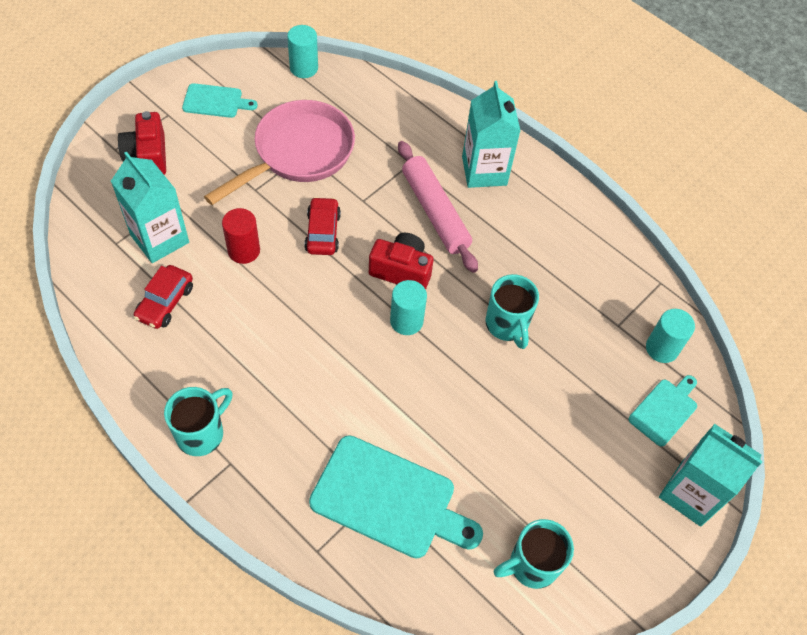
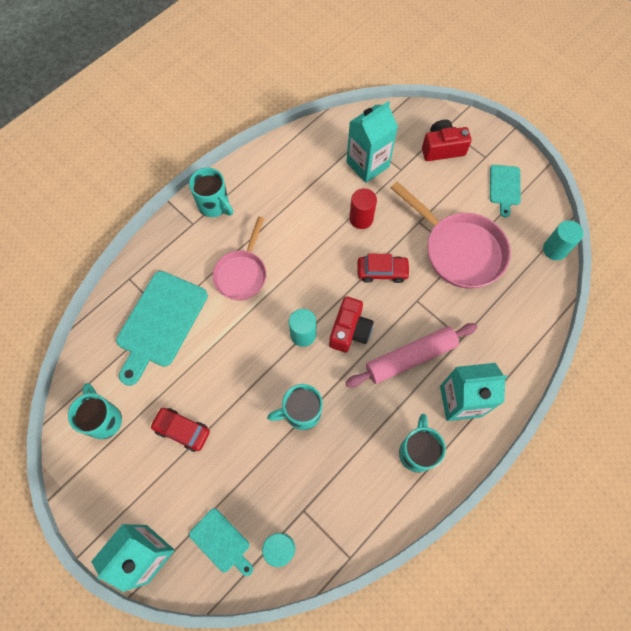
camera: 95 degrees right, 10 degrees up
(165, 302) = (314, 174): red car -> red car (182, 430)
(317, 393) = (242, 273): none -> pink pan
(542, 214) = (417, 451): none -> turquoise mug

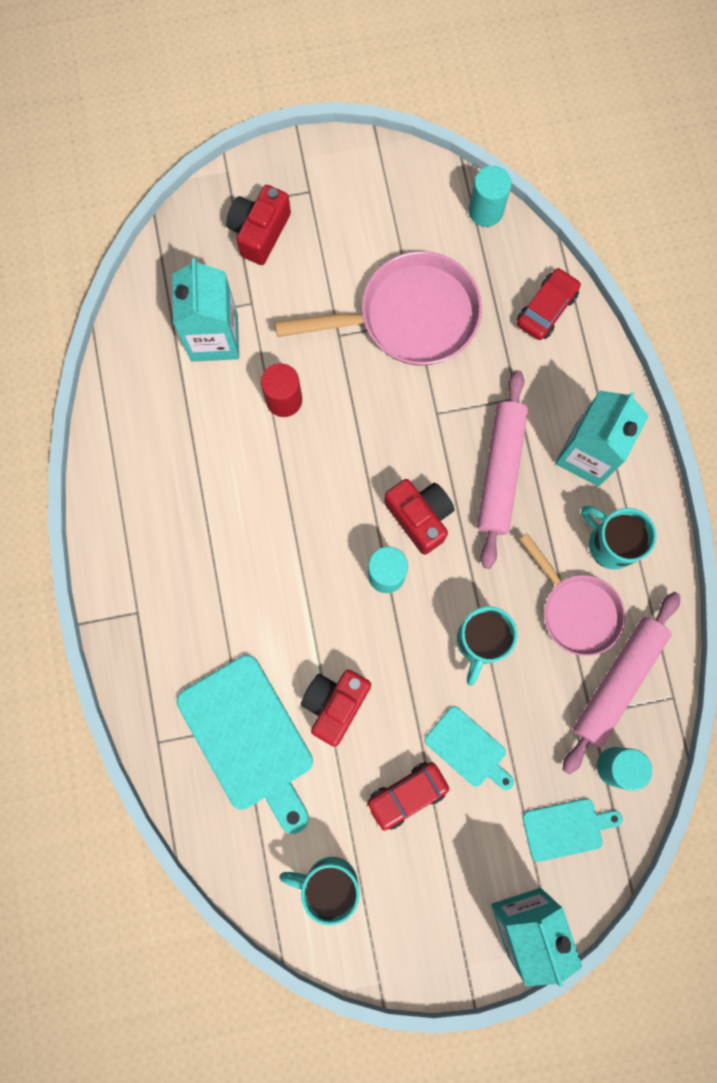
camera: 55 degrees left, 10 degrees up
(209, 356) = (335, 704): none -> red camera
(214, 205) = (131, 567): turquoise mug -> none
(242, 273) = (254, 595): pink pan -> pink pan (576, 610)
(334, 514) = (617, 682): none -> pink rolling pin
(382, 271) = (372, 426): red car -> red car (546, 309)
(504, 187) = (367, 202): turquoise cutting board -> turquoise cutting board (468, 749)

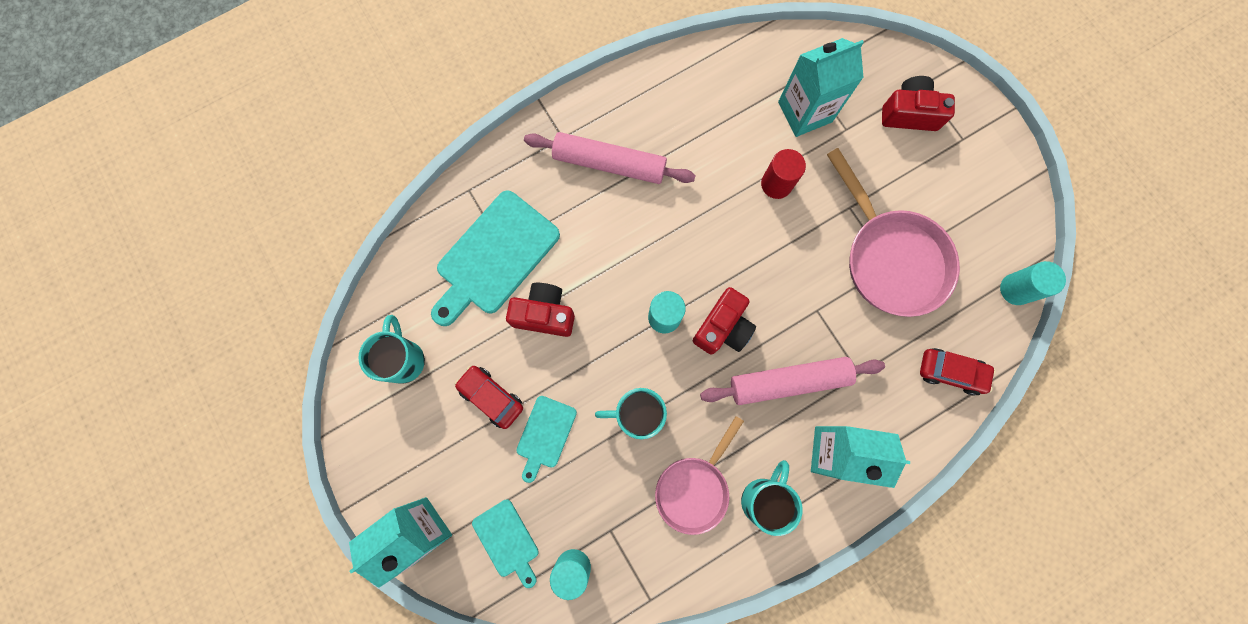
camera: 70 degrees right, 0 degrees up
(617, 682) = (646, 545): pink rolling pin -> pink rolling pin (609, 163)

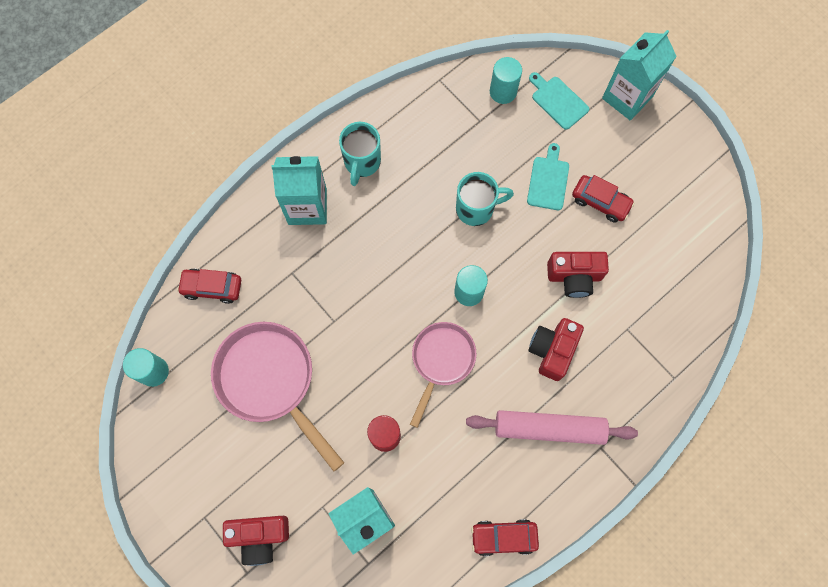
camera: 170 degrees right, 5 degrees down
(403, 359) = (683, 219): turquoise mug -> none
(494, 257) = (632, 319): turquoise cutting board -> none
(675, 75) = (503, 537): none -> red car
(694, 488) = (419, 161): pink pan -> pink pan (441, 361)
(723, 327) = (415, 292): red camera -> red camera (552, 350)
(788, 381) = (352, 256): pink rolling pin -> none

